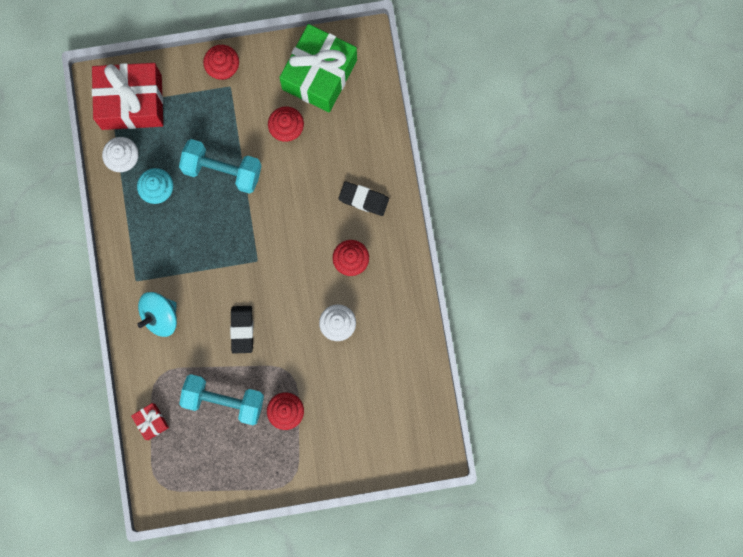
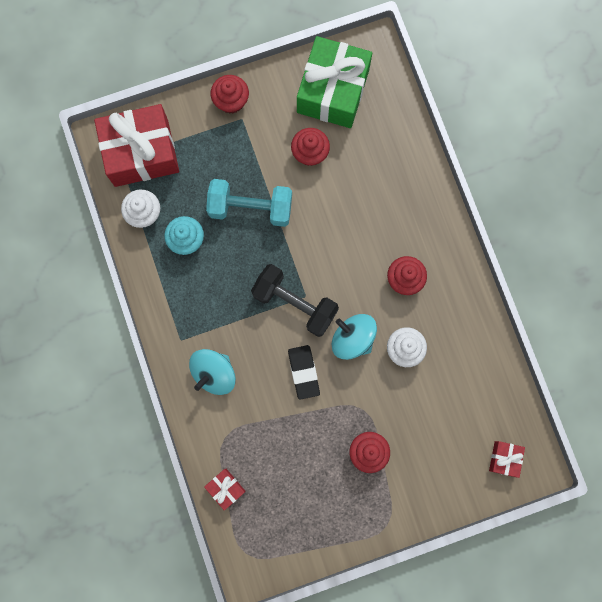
camera: 10 degrees left, 0 degrees up
(224, 401) = (299, 451): turquoise dumbbell -> none
(246, 265) = (295, 303): none -> black dumbbell
(293, 307) = (353, 339): none -> turquoise spinning top
(363, 199) = (405, 212): black eraser -> none
(409, 440) = (504, 459): none -> red gift

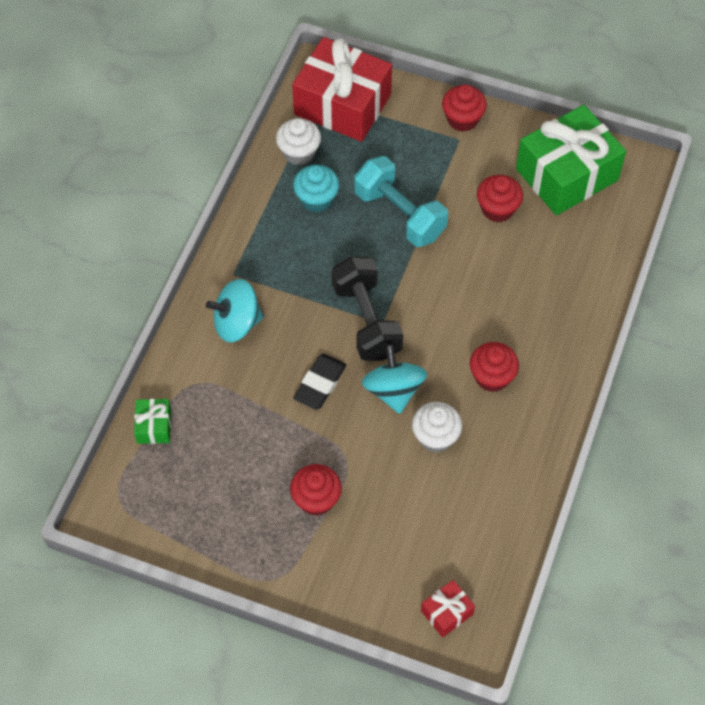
camera: 40 degrees right, 20 degrees down
(225, 488) = (154, 426): red gift -> green gift

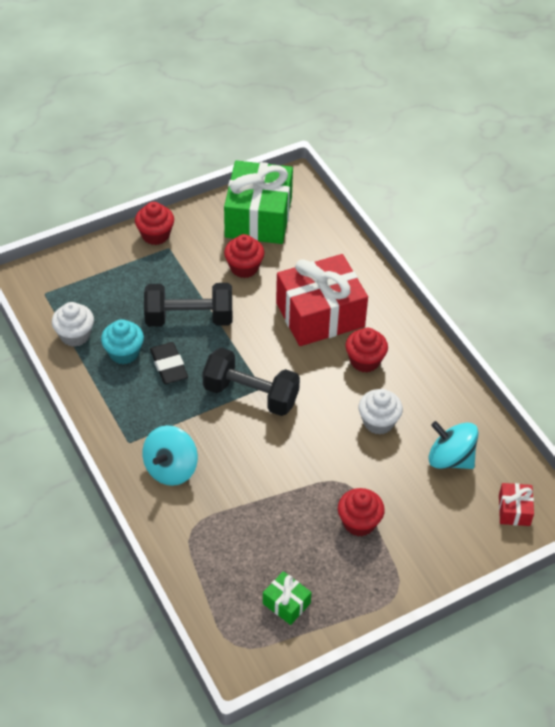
camera: 50 degrees left, 10 degrees down
(154, 426) = (200, 579): green gift -> green gift (286, 603)
(320, 384) = (271, 456): black eraser -> black eraser (168, 366)
(342, 104) = (66, 285): red gift -> red gift (320, 315)
(393, 390) = (320, 419): turquoise spinning top -> turquoise spinning top (450, 459)
(400, 214) = (189, 318): turquoise dumbbell -> black dumbbell

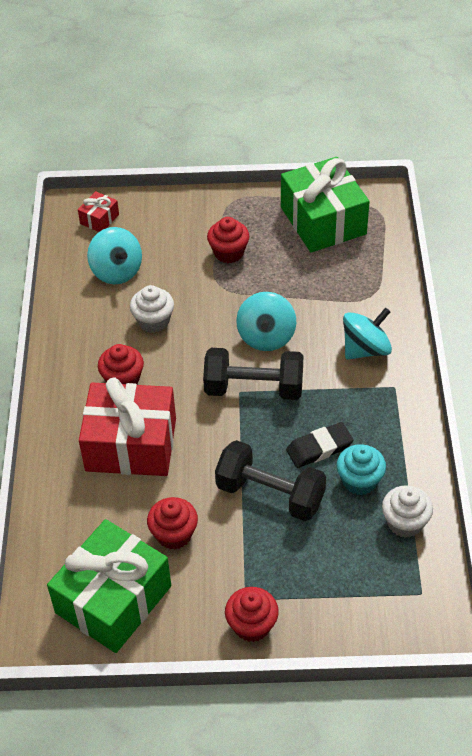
camera: 150 degrees left, 0 degrees up
(168, 366) = (319, 448): black eraser -> black eraser turned 60 degrees clockwise
(251, 395) = (254, 388): black dumbbell -> black dumbbell turned 45 degrees counterclockwise
(268, 446) = (266, 336): none -> turquoise spinning top
(286, 603) = (323, 221): green gift -> green gift, size x2.29

